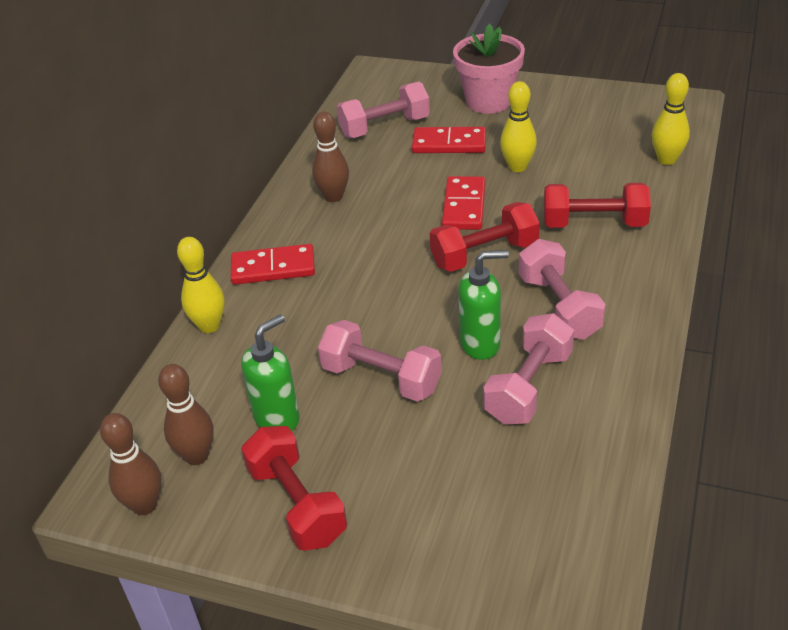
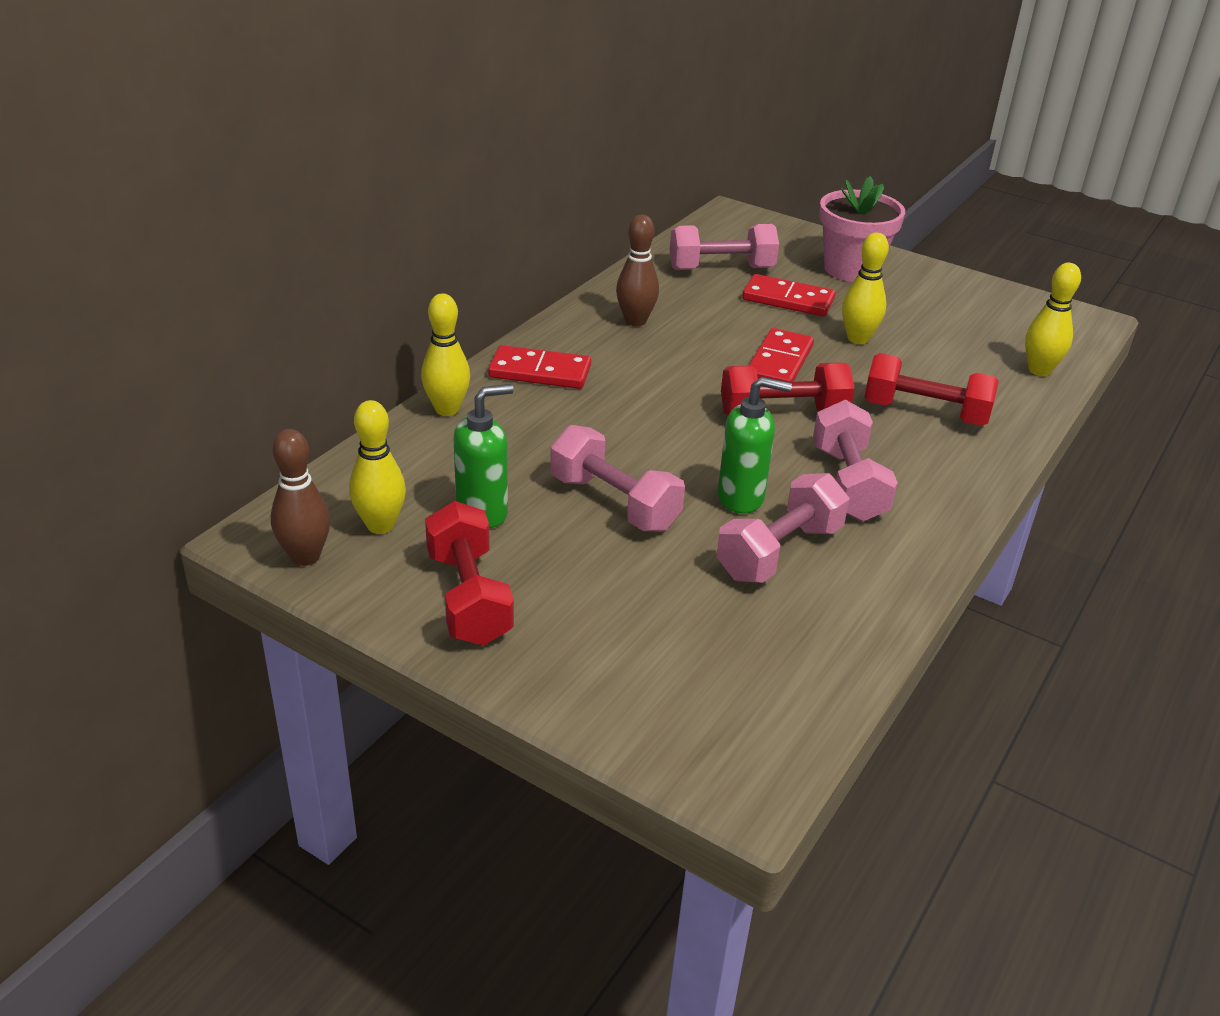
camera: 10 degrees right, 5 degrees down
(196, 456) = (380, 525): brown bowling pin -> yellow bowling pin

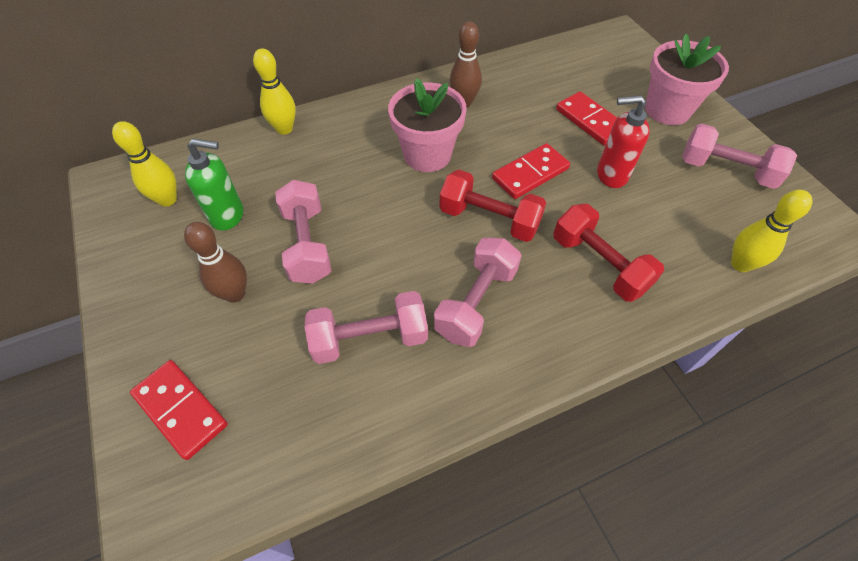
camera: 35 degrees right, 20 degrees up
(305, 556) = (111, 204): brown bowling pin -> brown bowling pin (235, 294)
(469, 598) = (158, 277): red dumbbell -> none
(540, 372) = (364, 121): red domino -> red domino (180, 410)
(651, 380) = (427, 155): none -> pink flower pot
(721, 268) = (566, 78): pink dumbbell -> pink dumbbell (726, 170)
(741, 498) = (390, 279): green soap dispenser -> none
(858, 339) = (611, 175): yellow bowling pin -> red soap dispenser

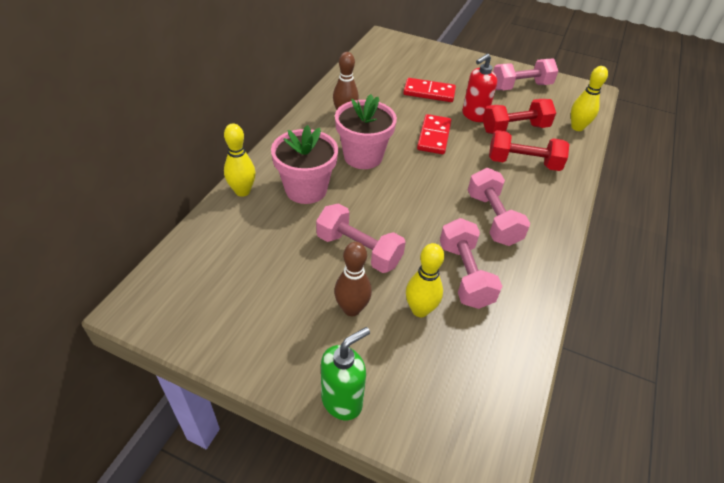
camera: 45 degrees left, 10 degrees down
(167, 200) = (214, 287): yellow bowling pin -> yellow bowling pin (420, 310)
(180, 410) = (412, 396): red domino -> none
(228, 216) = (278, 268): green soap dispenser -> green soap dispenser (342, 401)
(369, 339) = (465, 275): pink dumbbell -> pink dumbbell turned 45 degrees counterclockwise
(489, 219) = (444, 172): red dumbbell -> red dumbbell (514, 129)
(667, 110) = (459, 69): pink flower pot -> pink flower pot (306, 189)

